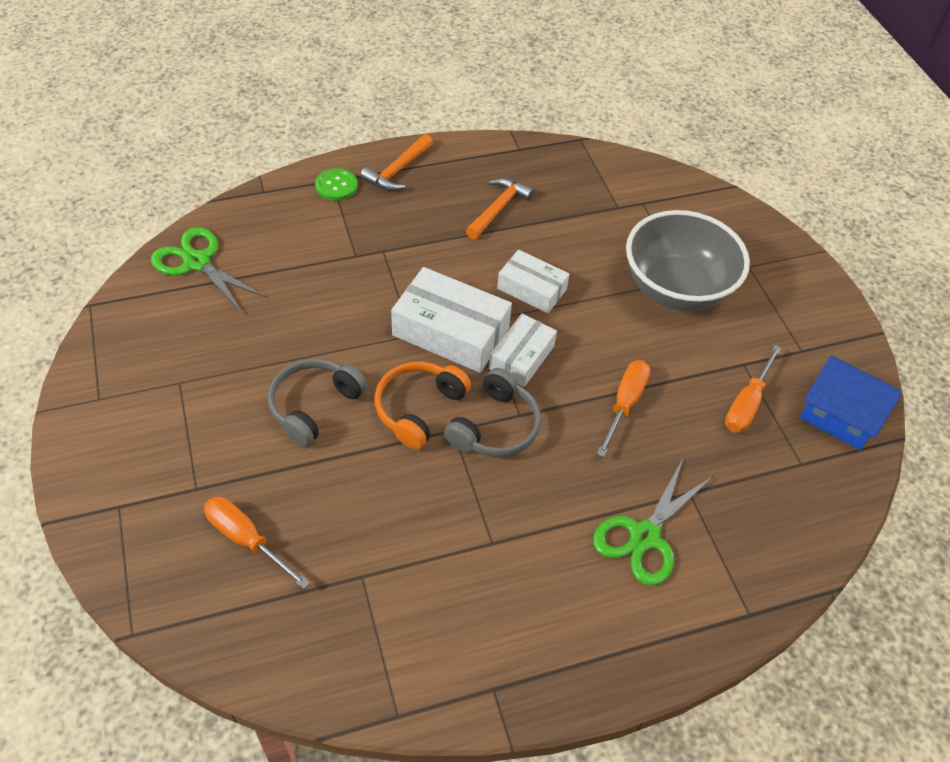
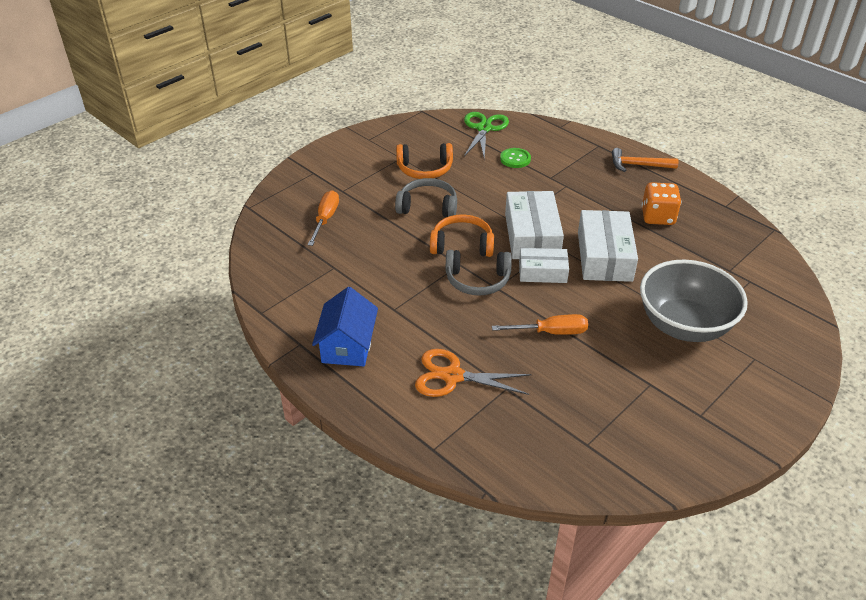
camera: 65 degrees right, 10 degrees down
(230, 369) = (424, 169): none -> orange headphones
(336, 186) = (596, 149): green button -> green button (515, 159)
(498, 208) = (658, 217): orange hammer -> orange dice
(531, 289) = (604, 256): white box -> white box, size x1.62
(644, 536) = (452, 376): green scissors -> orange scissors
(747, 404) = (613, 396): orange screwdriver -> none
(839, 416) = (656, 456): blue house -> blue house (347, 346)

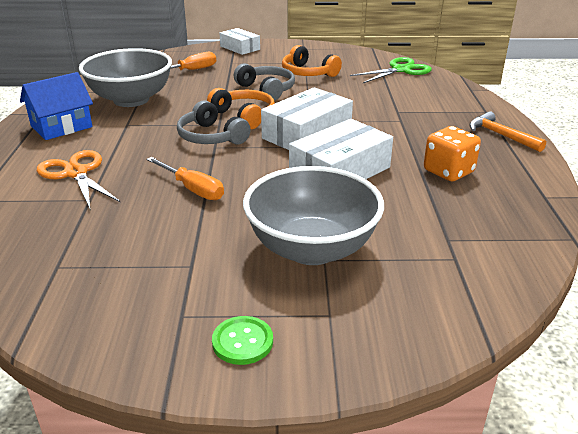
camera: 45 degrees right, 10 degrees down
(344, 282) = (131, 100): none -> grey bowl
(515, 159) = (390, 92): green button -> green button (242, 342)
(542, 272) = (267, 155): white box -> white box (240, 48)

